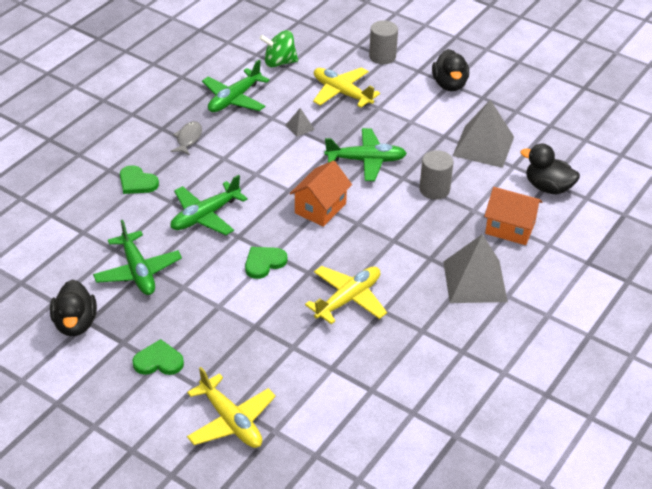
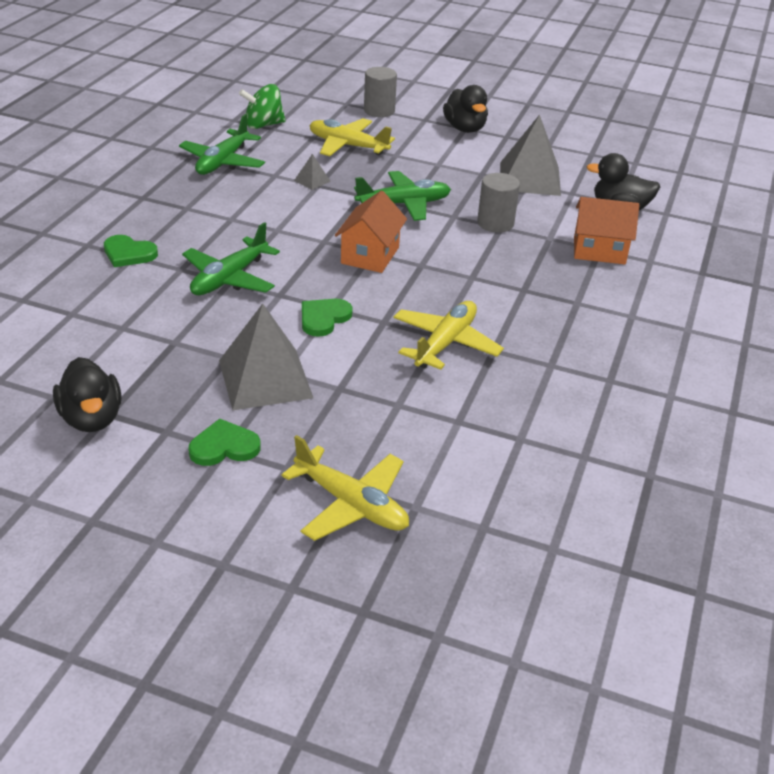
camera: 15 degrees left, 5 degrees down
(138, 271) = (161, 347): green plane -> none
(188, 139) = (180, 204): grey fish -> none
(475, 281) = (587, 306): grey pyramid -> grey pyramid (265, 378)

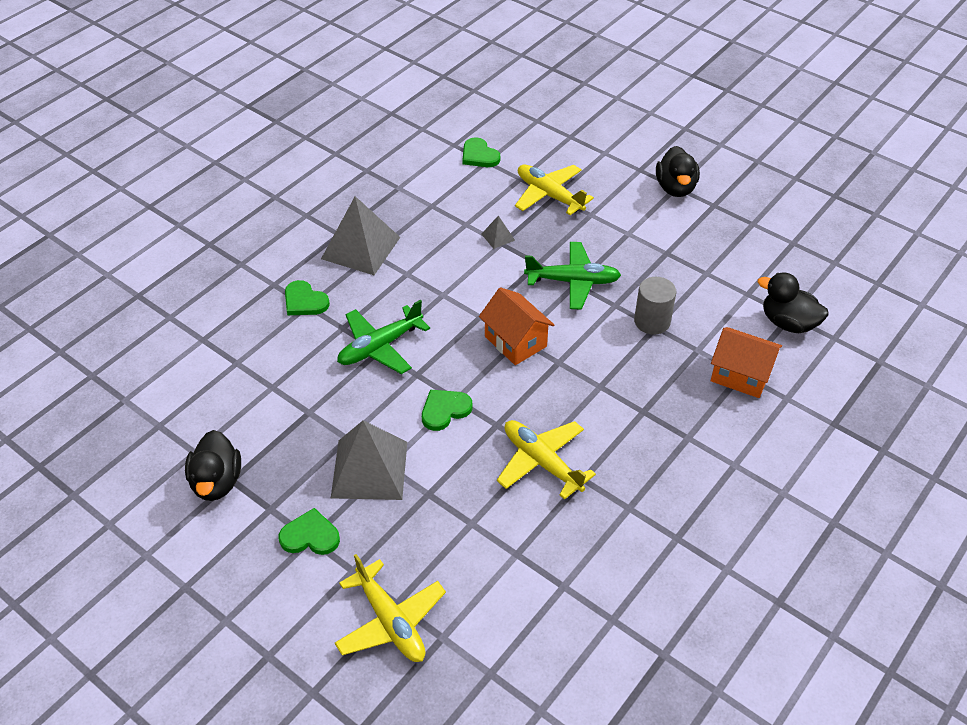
camera: 20 degrees right, 10 degrees up
(223, 162) = (424, 199): green plane -> none
(263, 125) = (479, 155): green spinning top -> green heart
(370, 255) = (515, 341): orange house -> orange house turned 75 degrees counterclockwise
(379, 111) = (599, 151): grey cylinder -> none
(445, 343) = (542, 462): yellow plane -> yellow plane turned 90 degrees counterclockwise
(529, 178) = (712, 267): grey pyramid -> grey pyramid (360, 248)

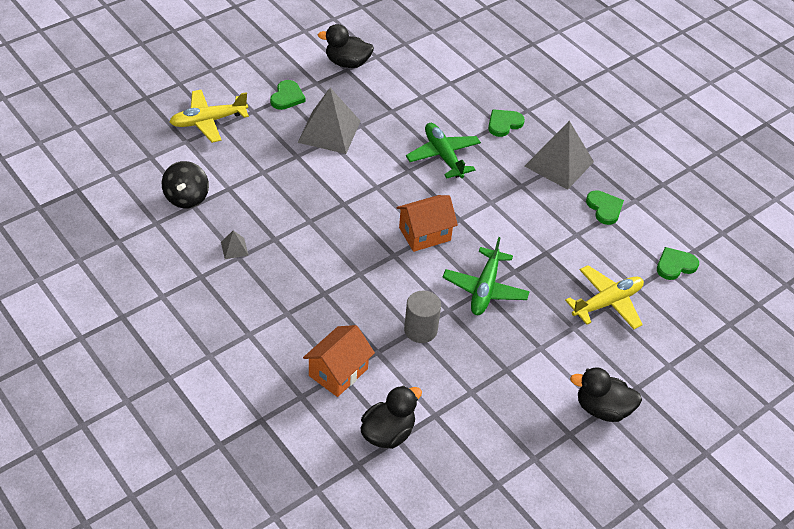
camera: 100 degrees right, 0 degrees up
(445, 410) = (367, 178): green heart -> green heart (604, 208)
(498, 237) = (555, 252): grey pyramid -> grey pyramid (234, 248)
(542, 462) = (299, 220): yellow plane -> none
(553, 598) = (186, 198): none -> black spinning top

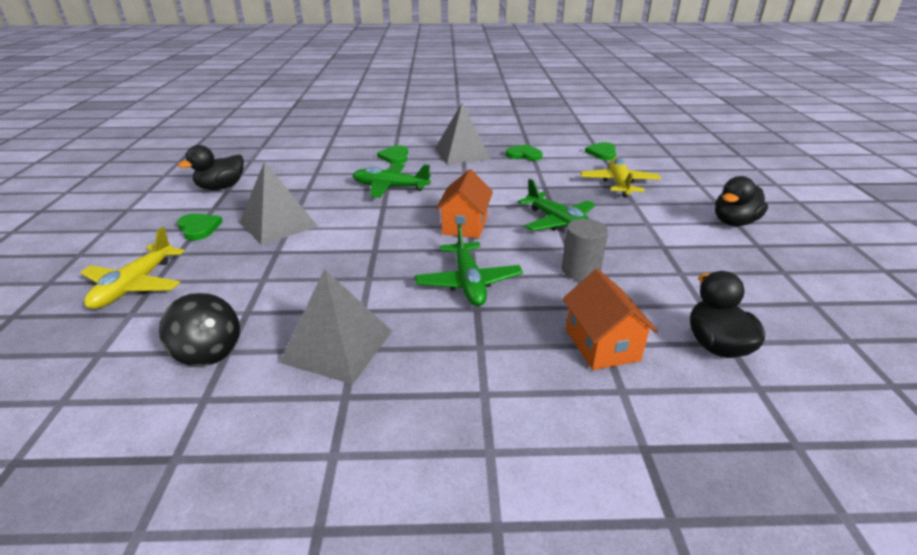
camera: 50 degrees left, 15 degrees down
(234, 248) = (337, 346): grey pyramid -> grey pyramid, size x2.34
(349, 274) = (468, 282): none -> green plane

